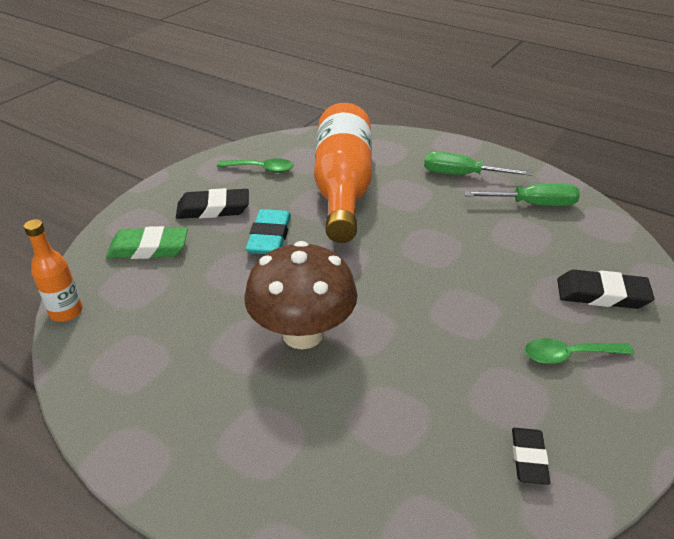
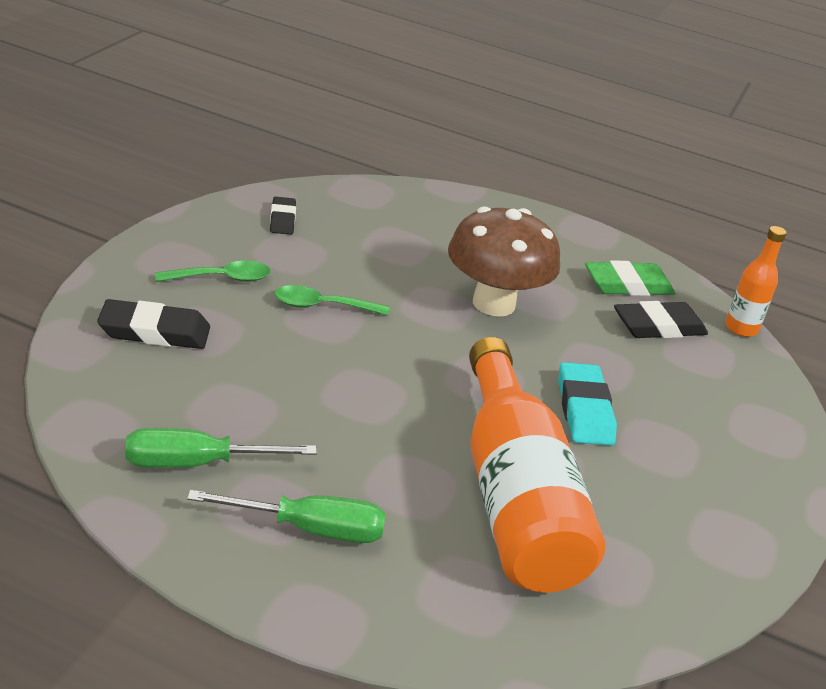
camera: 165 degrees right, 5 degrees down
(148, 248) = (723, 396): green eraser -> green eraser (628, 285)
(213, 209) = (689, 455): black eraser -> black eraser (658, 327)
(261, 169) = (668, 539): green spoon -> green spoon (322, 306)

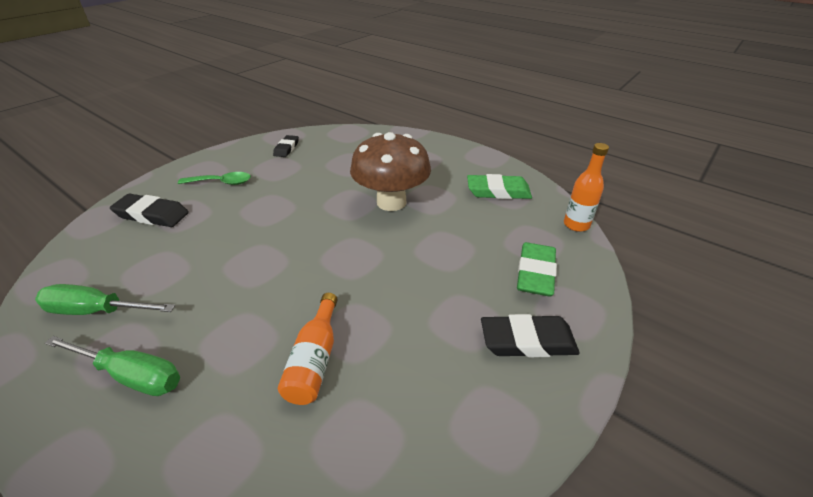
camera: 20 degrees right, 5 degrees up
(322, 306) = (272, 201): green spoon -> none
(514, 497) = (314, 360): orange bottle -> orange bottle, size x0.46
(584, 410) = (416, 285): turquoise eraser -> none
(658, 327) = (509, 221): black eraser -> black eraser (527, 341)
(715, 389) = (535, 273): none -> green eraser

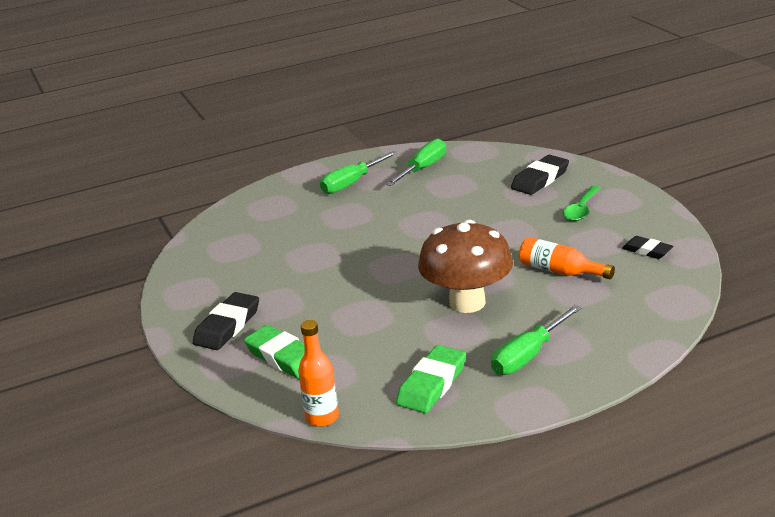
camera: 120 degrees right, 10 degrees down
(314, 360) = (302, 239): orange bottle -> orange bottle (560, 271)
(439, 166) = (527, 356): none -> green screwdriver

